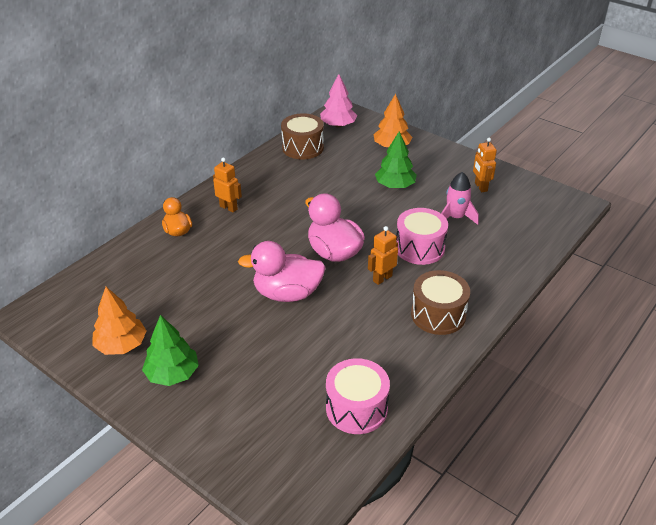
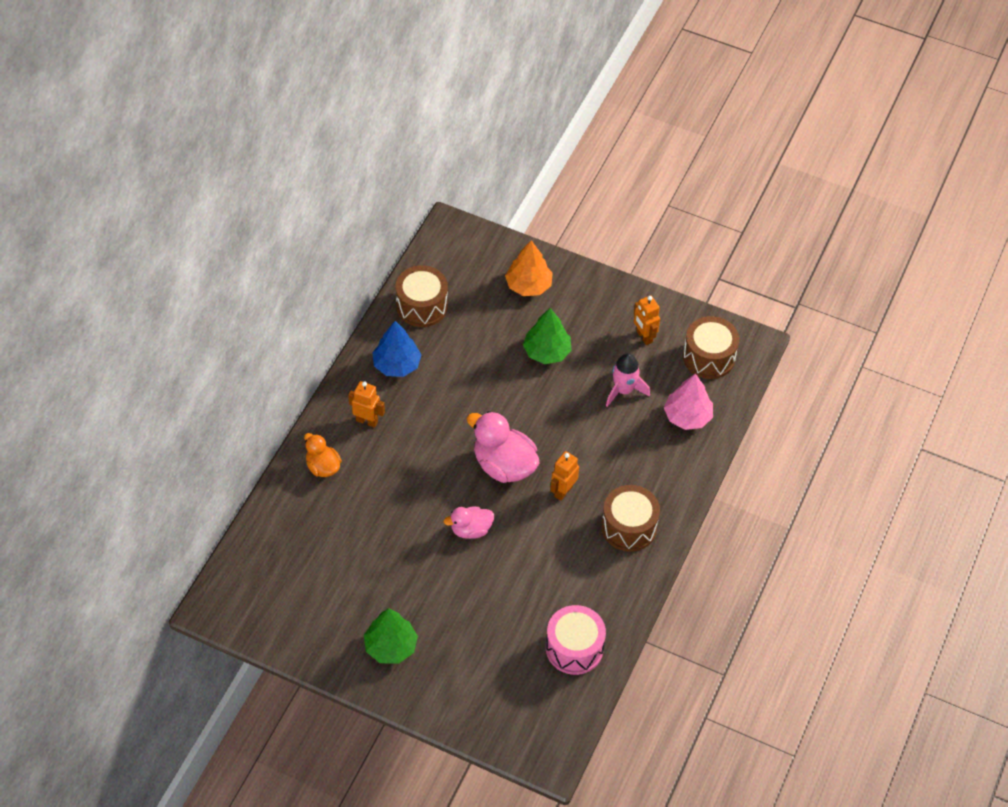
camera: 15 degrees left, 15 degrees up
(121, 345) = (326, 624): orange tree -> none
(268, 177) = (397, 364): none -> blue tree
(287, 293) = (471, 530): pink duck -> pink duck, size x0.59
(338, 125) = (454, 257): pink tree -> pink tree (687, 416)
(420, 248) = (593, 442): pink drum -> none
(536, 206) = (709, 357): none -> brown drum

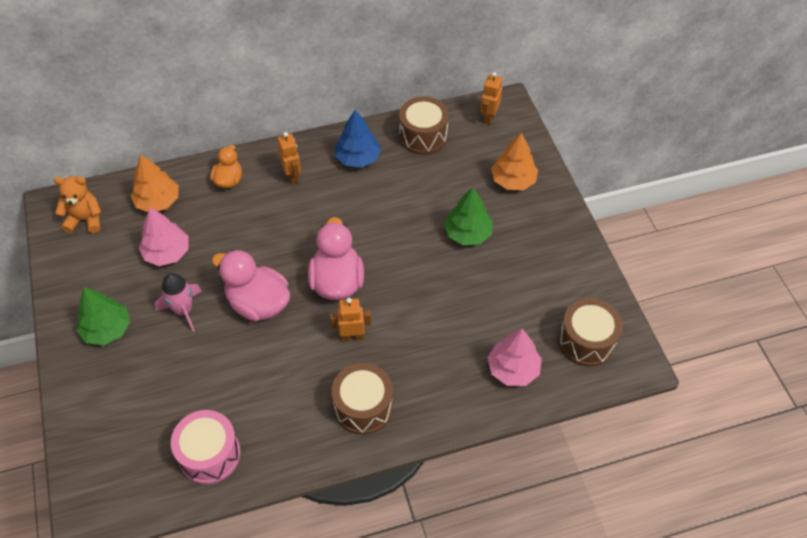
camera: 50 degrees right, 0 degrees up
(255, 594) = (85, 220): none -> orange teddy bear
(292, 531) = (158, 201): none -> orange tree
(355, 558) = (167, 253): none -> pink tree
(471, 530) = (258, 303): pink duck -> pink duck, size x1.71
(624, 390) = (489, 307): pink rocket -> pink rocket (183, 310)
(644, 337) = (553, 283): orange robot -> orange robot (488, 117)

